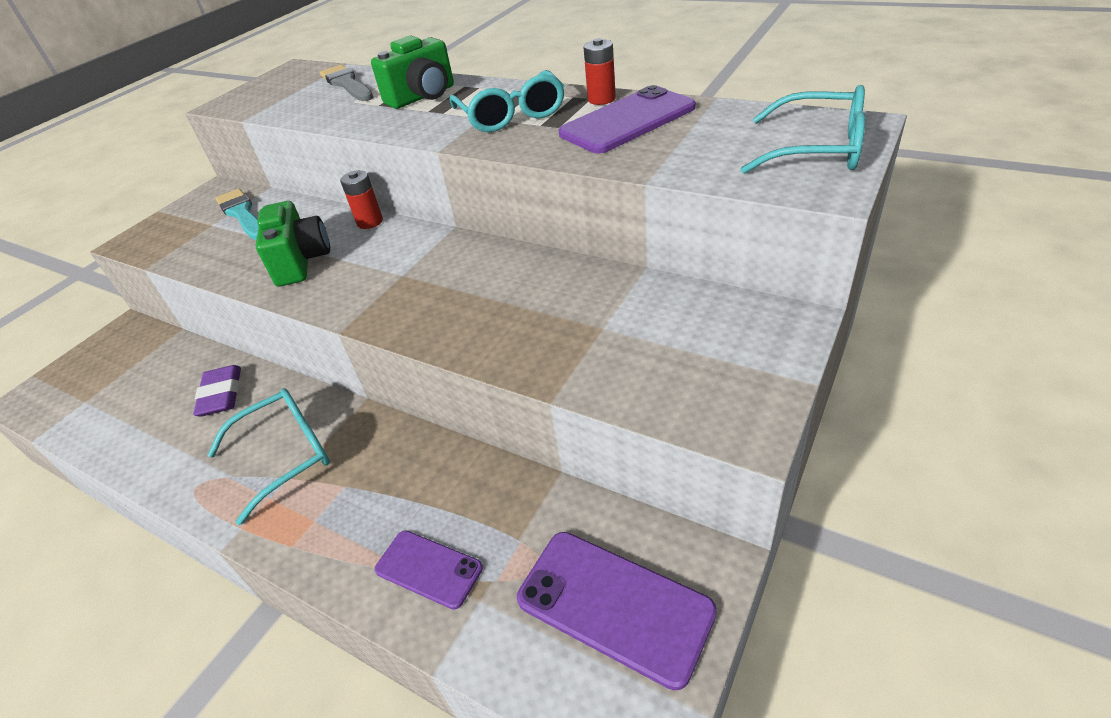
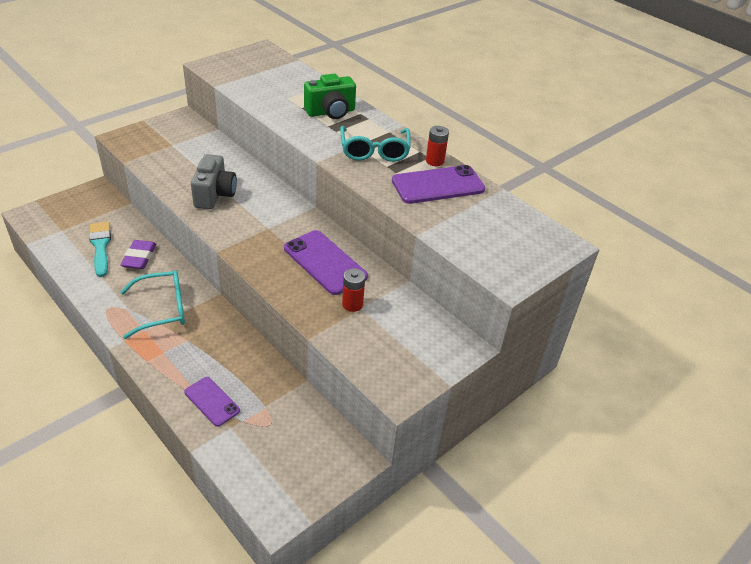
camera: 10 degrees right, 0 degrees up
(242, 214) = (193, 144): turquoise brush -> turquoise brush (100, 246)
(301, 261) = (215, 195): green camera -> grey camera
(347, 84) = (290, 80): grey brush -> none
(370, 222) = (266, 182): red battery -> red battery (352, 304)
(614, 605) = (295, 457): purple phone -> purple phone (325, 262)
(818, 149) = (526, 252): turquoise glasses -> none

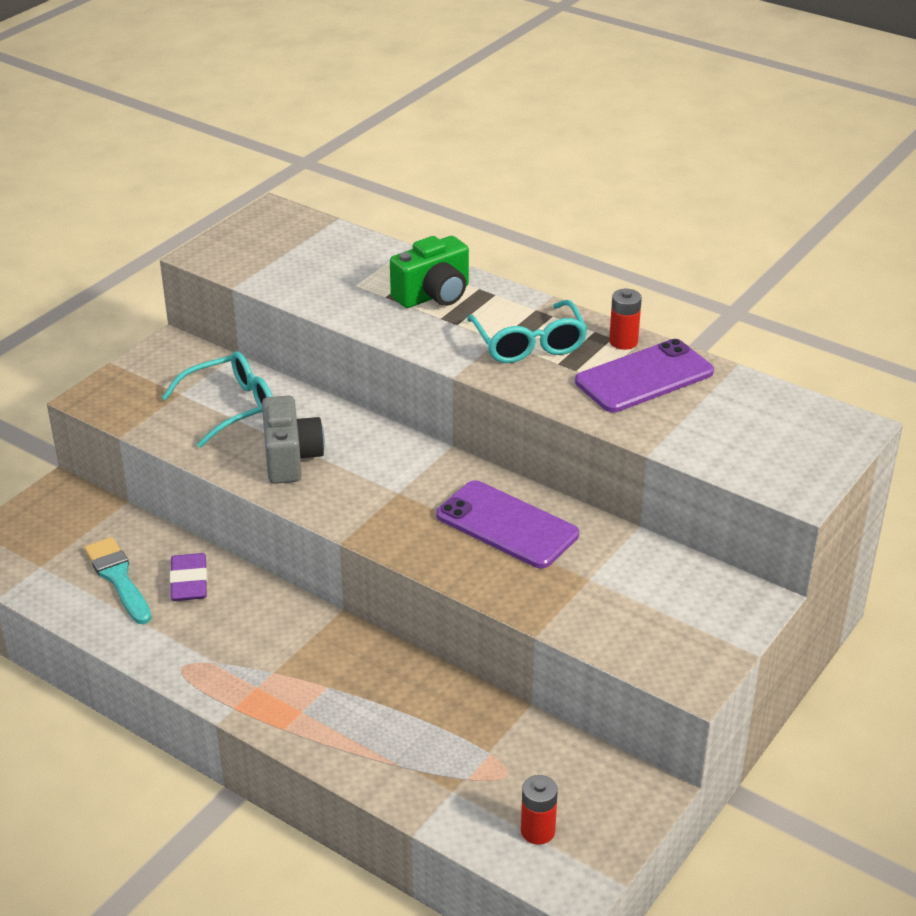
camera: 10 degrees left, 5 degrees down
(163, 309) = (267, 651): turquoise glasses -> turquoise glasses (231, 407)
(212, 401) = (408, 763): purple phone -> none
(352, 304) = (575, 576): red battery -> red battery (537, 831)

